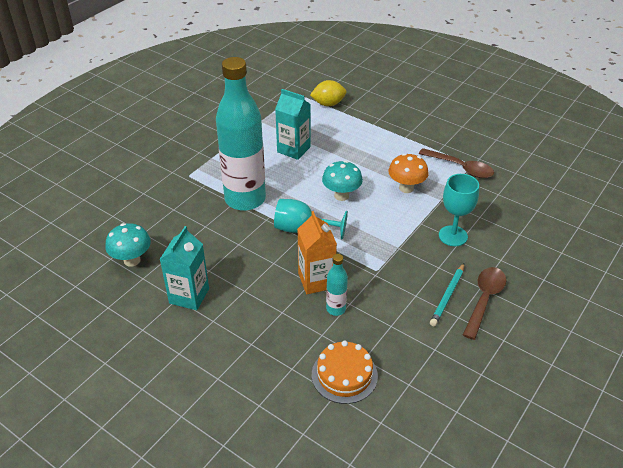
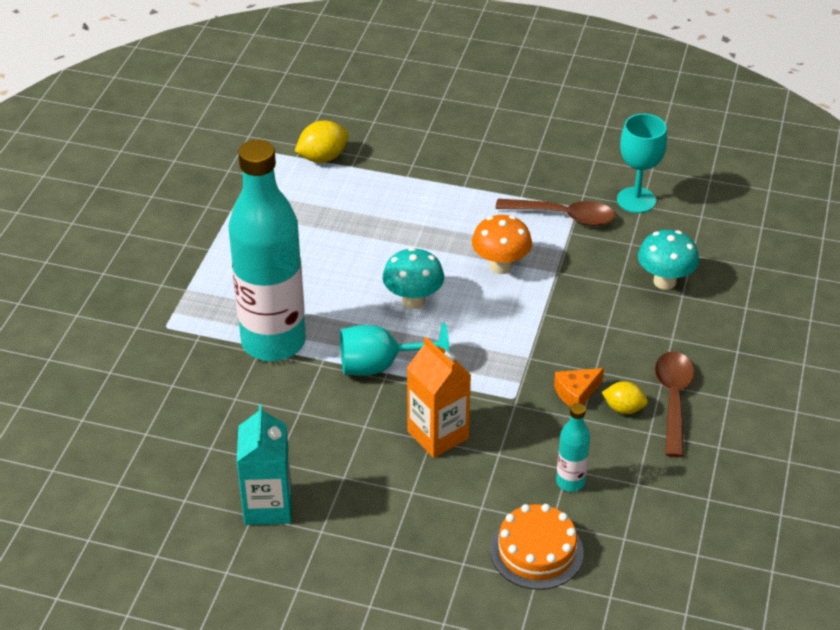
camera: 20 degrees left, 0 degrees up
(132, 260) = (153, 478): turquoise mushroom -> turquoise mushroom (664, 281)
(293, 149) = (306, 245): turquoise carton -> none
(336, 309) = (483, 467): turquoise bottle -> turquoise bottle (570, 482)
(419, 278) = (576, 393): none -> orange cheese
(447, 296) = (623, 408): turquoise pencil -> yellow lemon
(453, 236) = (595, 321): turquoise goblet -> turquoise goblet (636, 200)

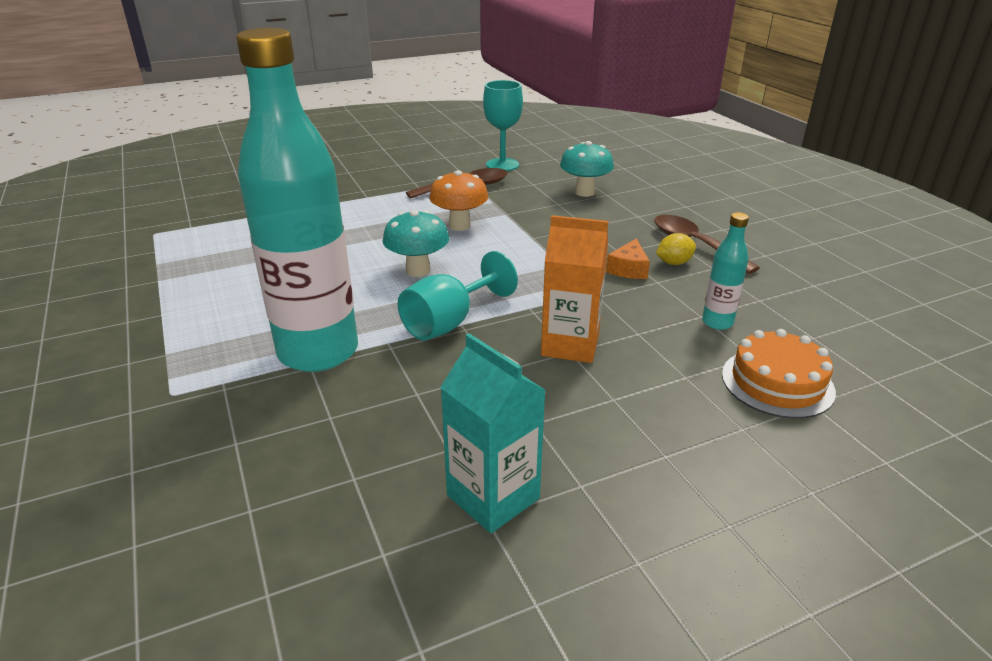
camera: 40 degrees left, 10 degrees down
(323, 158) = (218, 220): yellow lemon -> none

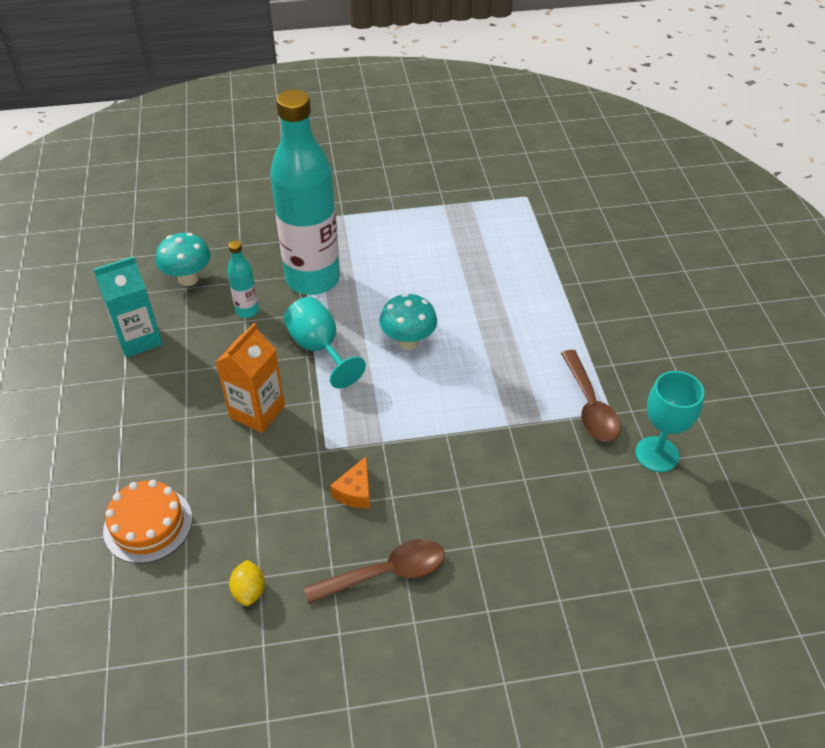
camera: 105 degrees right, 15 degrees up
(459, 225) = (489, 383): orange mushroom -> none
(584, 192) = (552, 515): turquoise mushroom -> turquoise mushroom (188, 279)
(628, 269) = (355, 491): orange cheese -> orange cheese turned 105 degrees counterclockwise
(674, 263) = (353, 535): yellow lemon -> yellow lemon (249, 591)
(717, 322) = (240, 523): turquoise bottle -> turquoise bottle (247, 311)

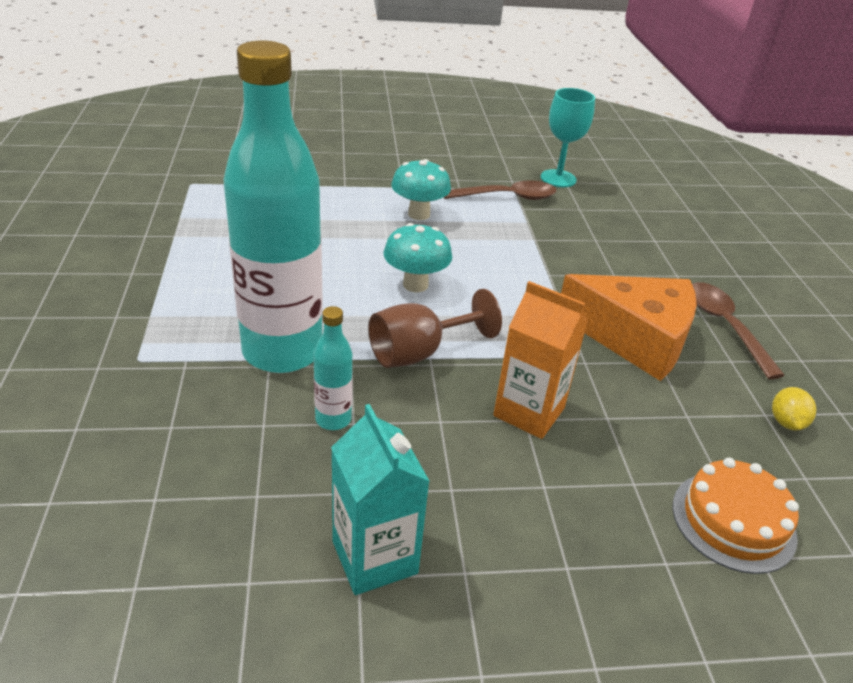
camera: 90 degrees left, 10 degrees down
(188, 279) = (235, 493): turquoise mushroom -> turquoise mushroom (419, 214)
(249, 591) = (786, 422): yellow lemon -> yellow lemon turned 75 degrees counterclockwise
(319, 348) = (419, 352): turquoise goblet -> brown goblet
(355, 491) = (634, 338): orange cheese -> orange cheese, size x2.35

